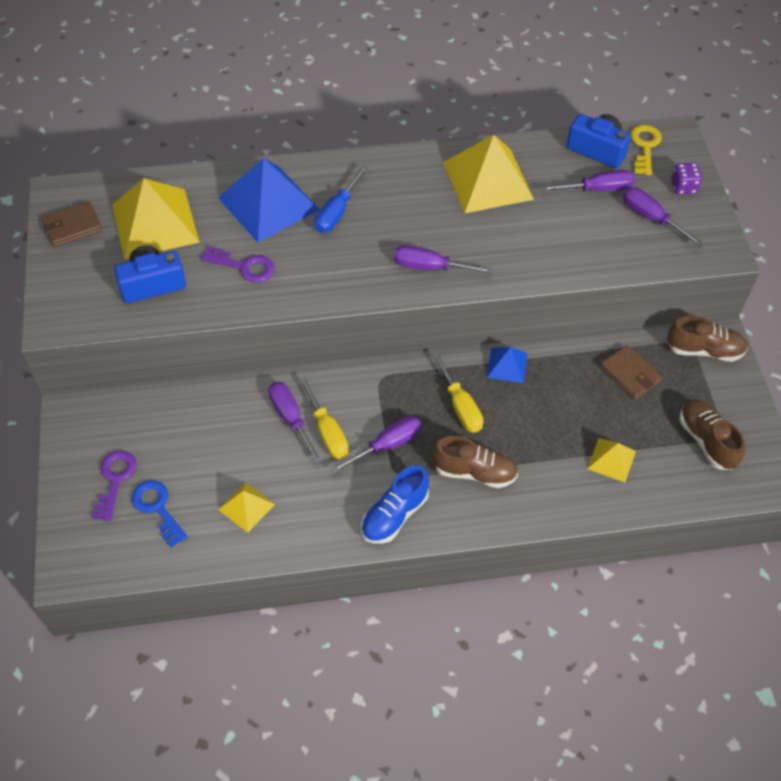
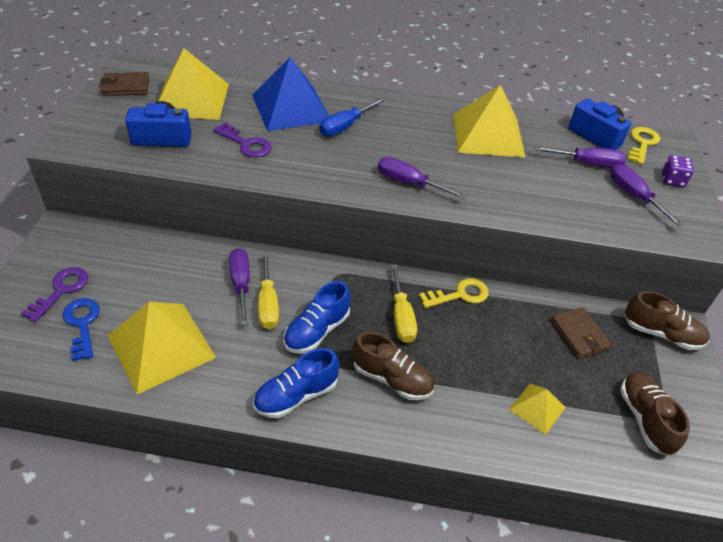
camera: 15 degrees right, 10 degrees down
(246, 506) = (161, 346): yellow pyramid -> yellow pyramid, size x2.02
(386, 445) = (317, 331): purple screwdriver -> blue shoe
(507, 365) = (459, 295): blue pyramid -> yellow key

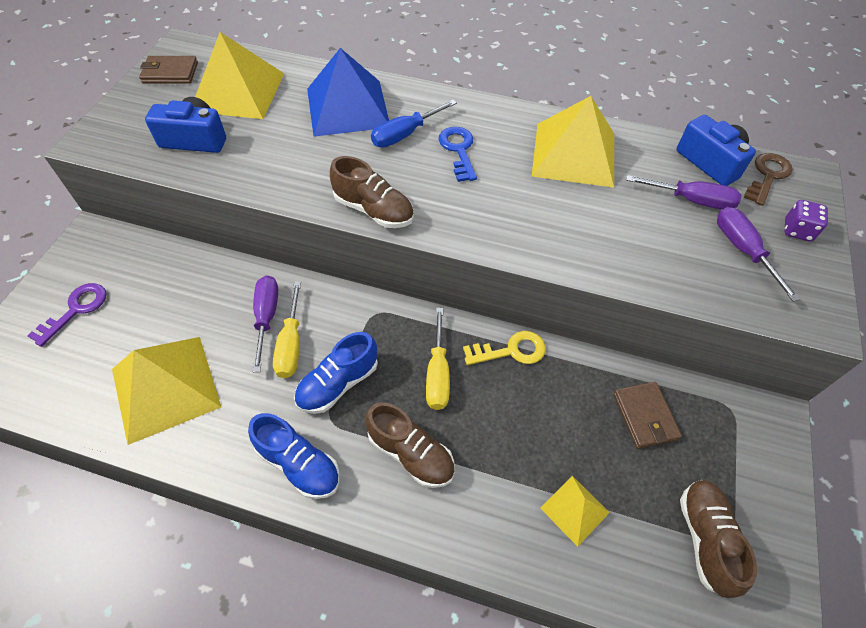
camera: 10 degrees right, 10 degrees up
(82, 324) = (89, 353): blue key -> blue key (458, 150)
(246, 144) = (286, 152): purple key -> none
(296, 395) = (299, 464): blue shoe -> blue shoe turned 120 degrees counterclockwise
(409, 183) = (464, 215): purple screwdriver -> none
(642, 143) = (767, 176): yellow key -> brown key
(661, 333) = (748, 424): brown shoe -> brown shoe (373, 210)

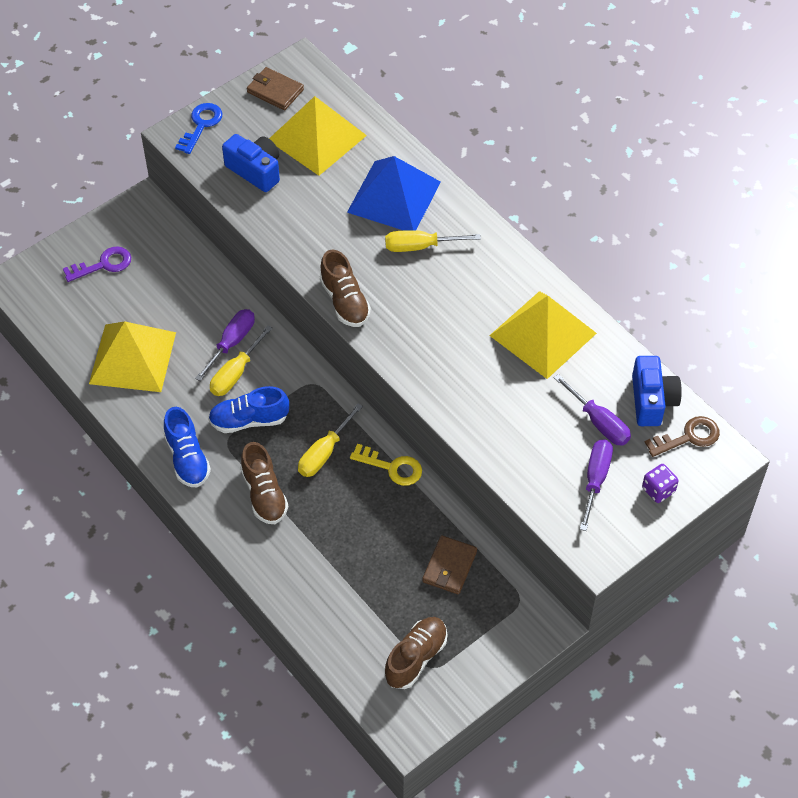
camera: 35 degrees right, 0 degrees up
(405, 134) = (420, 246): blue screwdriver -> yellow screwdriver
(458, 150) = (451, 283): blue key -> blue key (201, 125)
(574, 510) = (344, 590): yellow pyramid -> none

